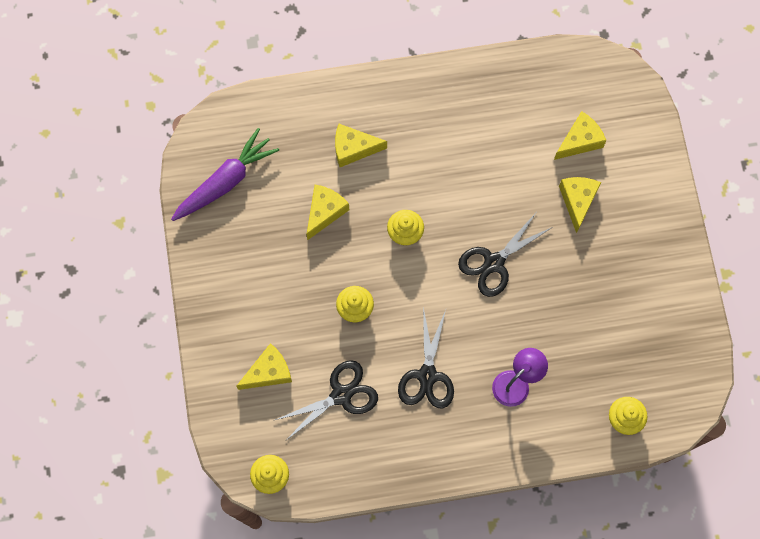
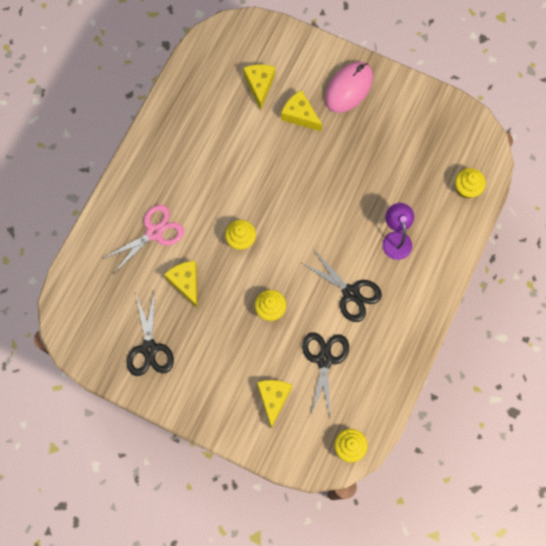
camera: 55 degrees left, 0 degrees up
(226, 181) = (112, 335): purple carrot -> none
(353, 148) = (154, 232): yellow cheese -> pink scissors
(494, 263) = (303, 197): black scissors -> black scissors (149, 348)
(644, 229) = (348, 88): none -> pink mouse

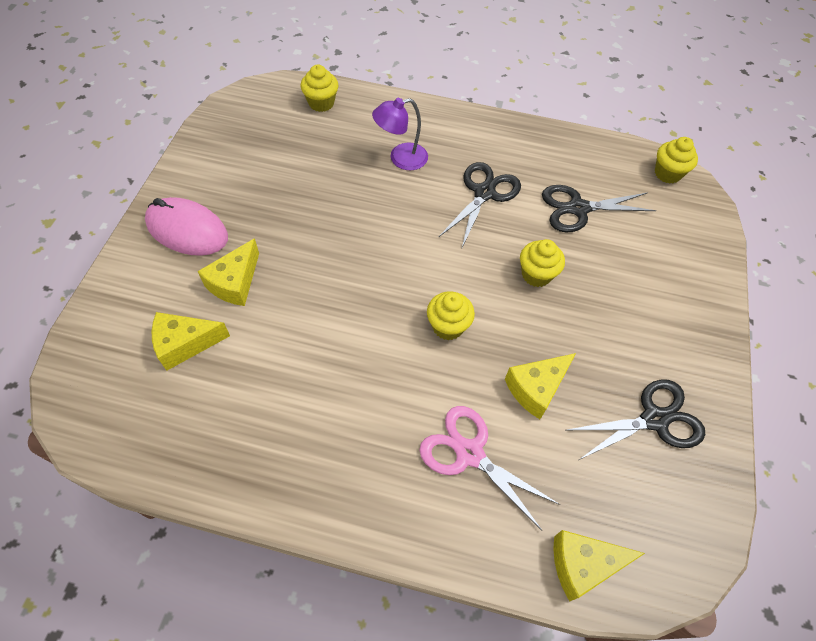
camera: 105 degrees left, 15 degrees down
(273, 398) = (650, 253): yellow cheese -> yellow cheese (583, 565)

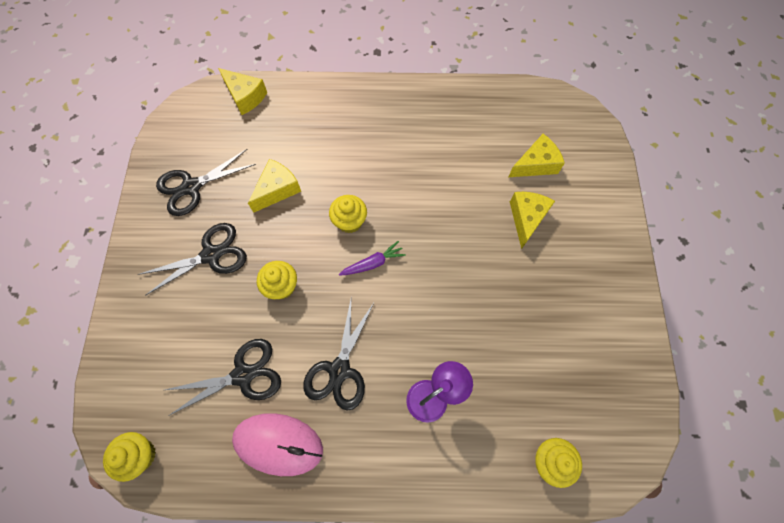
camera: 170 degrees right, 10 degrees up
(187, 230) = (591, 256): pink mouse -> pink mouse (278, 444)
(430, 275) = (373, 263): none -> purple carrot
(469, 453) = (319, 139): pink scissors -> none
(583, 565) = (245, 97): yellow cheese -> yellow cheese turned 60 degrees clockwise
(619, 325) = (211, 255): none -> black scissors

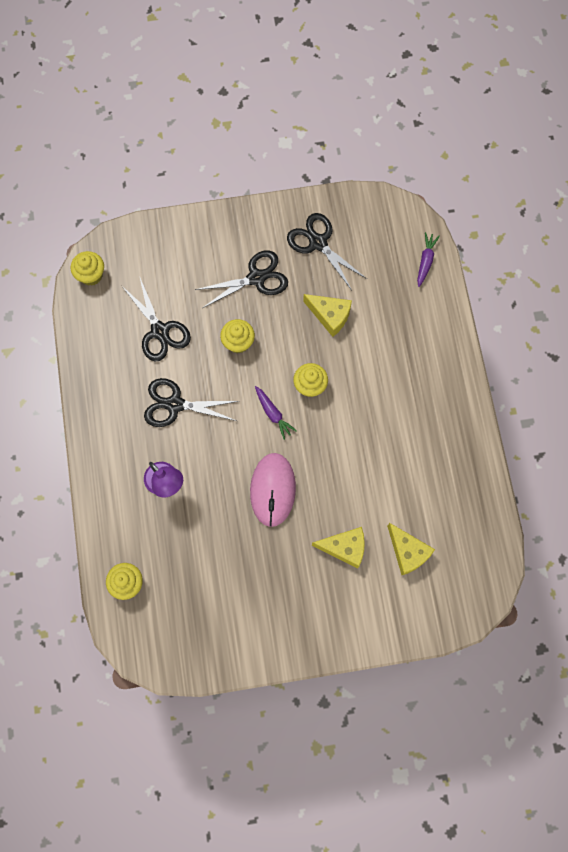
camera: 80 degrees right, 5 degrees up
(211, 255) = (256, 278): black scissors -> black scissors turned 75 degrees counterclockwise
(245, 97) = (425, 261): yellow cheese -> purple carrot
(278, 444) = (112, 371): pink mouse -> pink mouse (273, 490)

